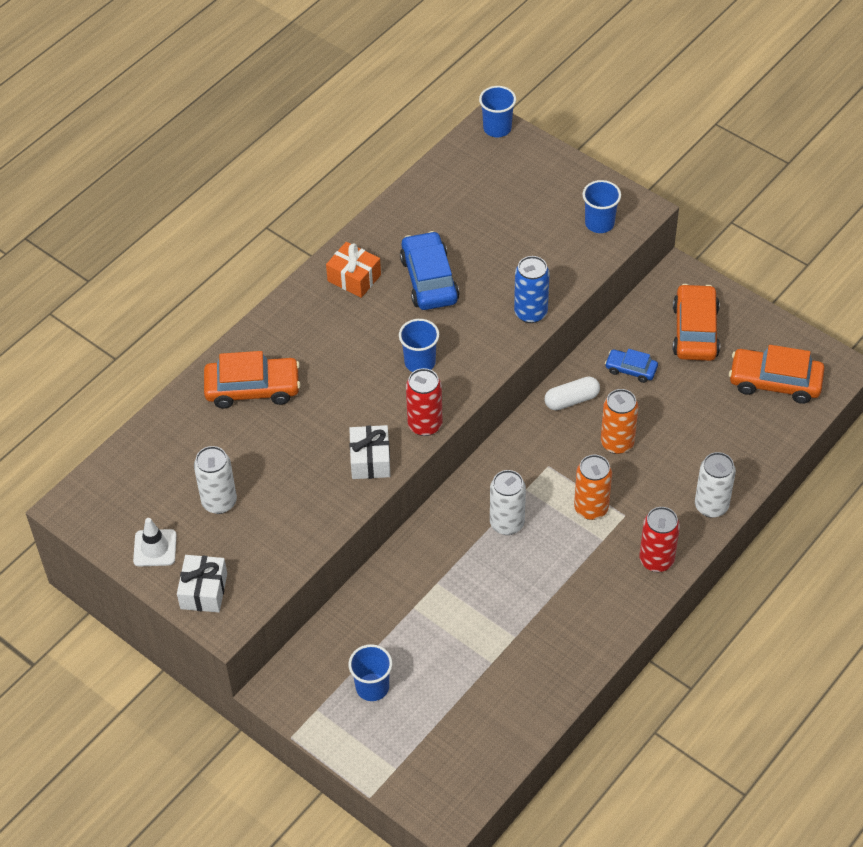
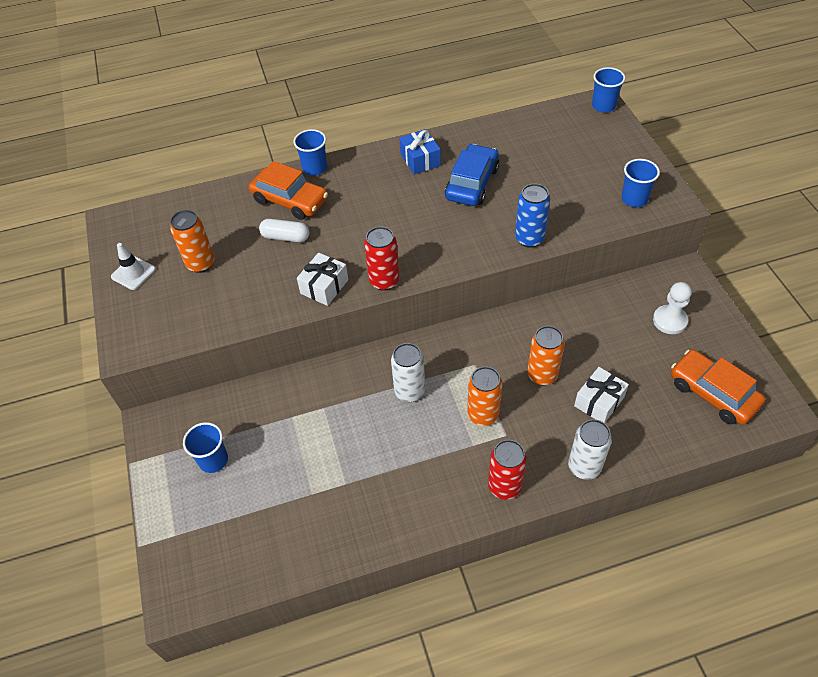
camera: 35 degrees right, 0 degrees up
(204, 591) = (134, 319): white gift -> white gift (599, 402)
(219, 502) = (200, 264): white can -> orange can
(354, 278) = (420, 160): orange gift -> blue gift
(420, 362) = (418, 236): blue cup -> blue cup (314, 168)
(571, 400) = (530, 325): white capsule -> white capsule (285, 237)
(631, 369) = (595, 325): blue car -> none
(695, 331) = (669, 320): orange car -> white pawn

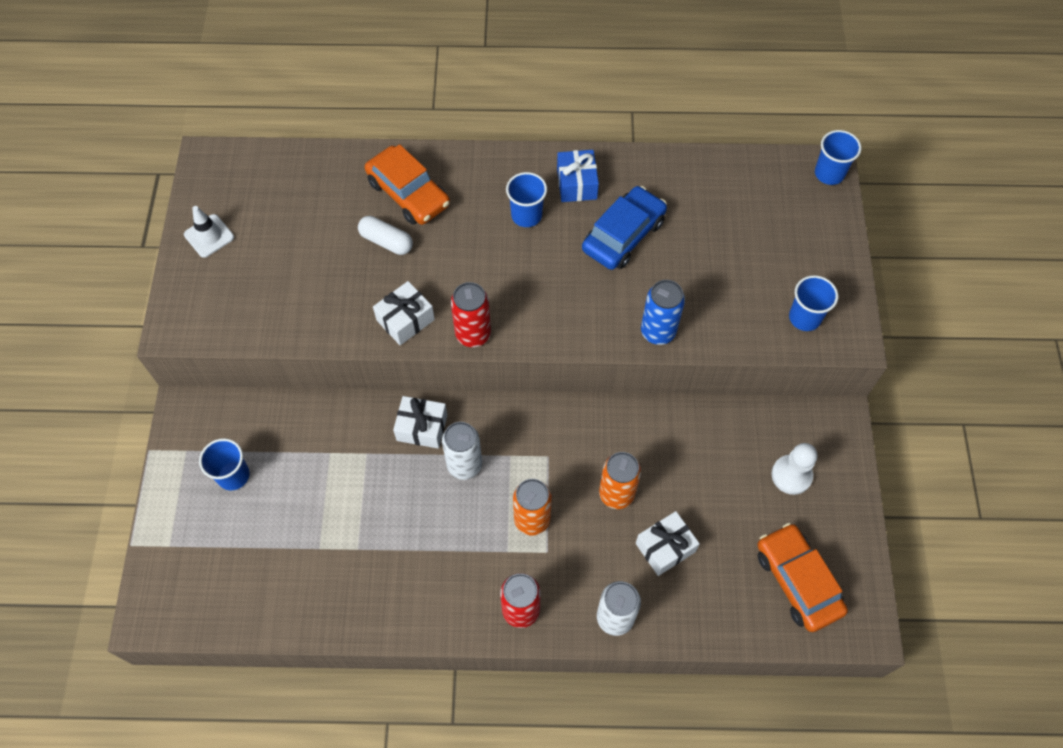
camera: 15 degrees right, 10 degrees up
(200, 264) = (283, 247): orange can -> none
(314, 168) = (451, 158): blue cup -> blue cup (526, 215)
(362, 374) = (422, 427): none -> white gift

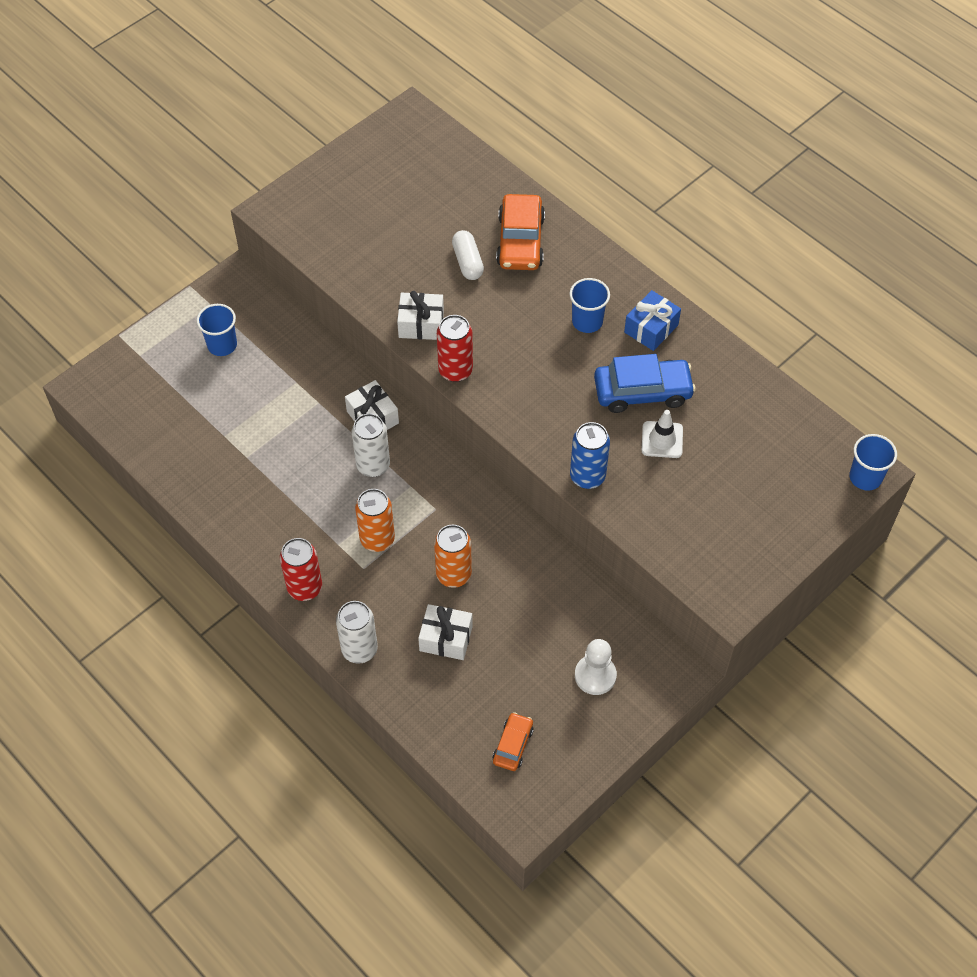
camera: 45 degrees right, 5 degrees down
(209, 236) = (356, 167): white traffic cone -> white traffic cone (662, 440)
(797, 581) = (513, 745): orange car -> orange car, size x0.55
(804, 317) = (711, 559): blue cup -> none

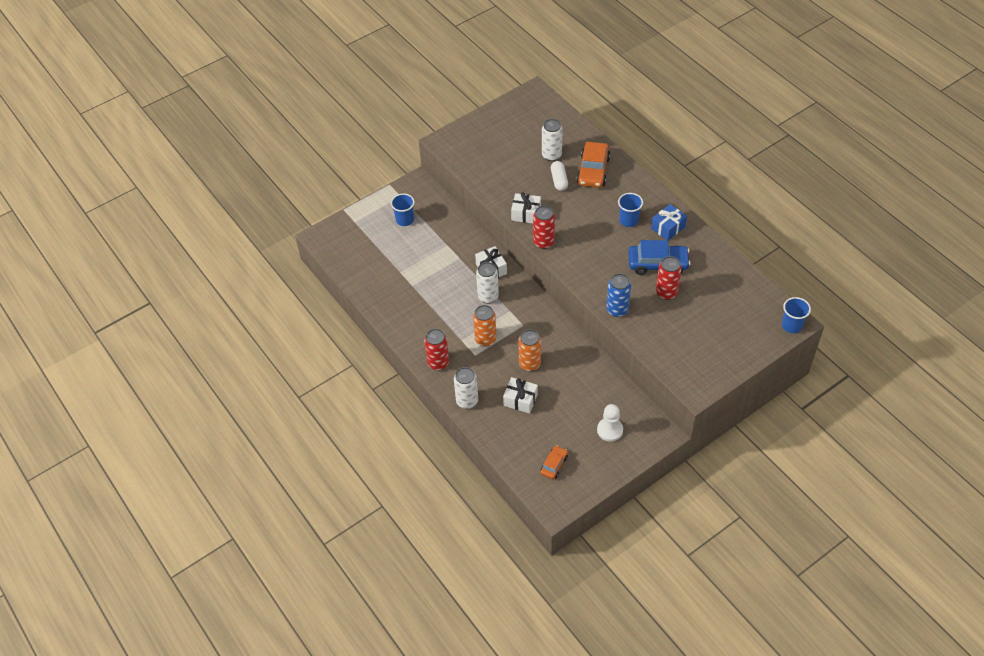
camera: 10 degrees right, 5 degrees down
(450, 220) = (551, 155): none -> white can
(662, 440) = (666, 293): white traffic cone -> red can

